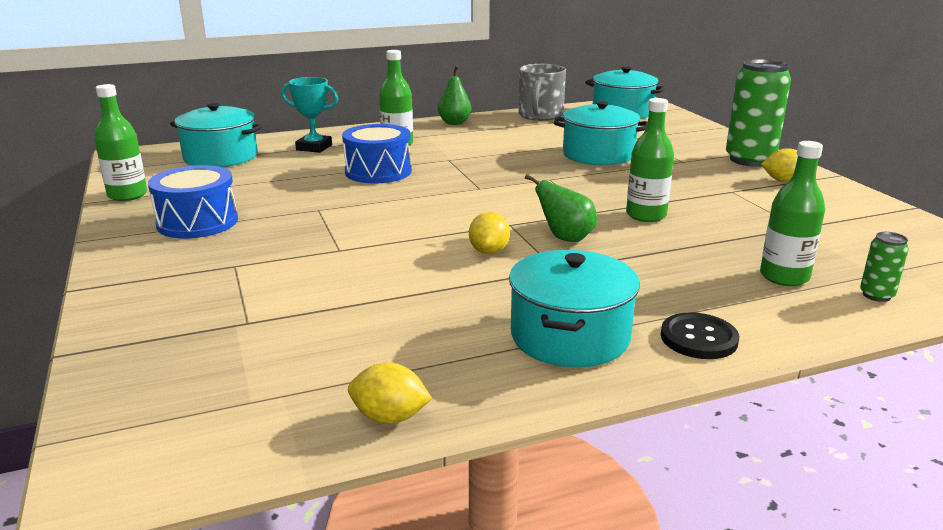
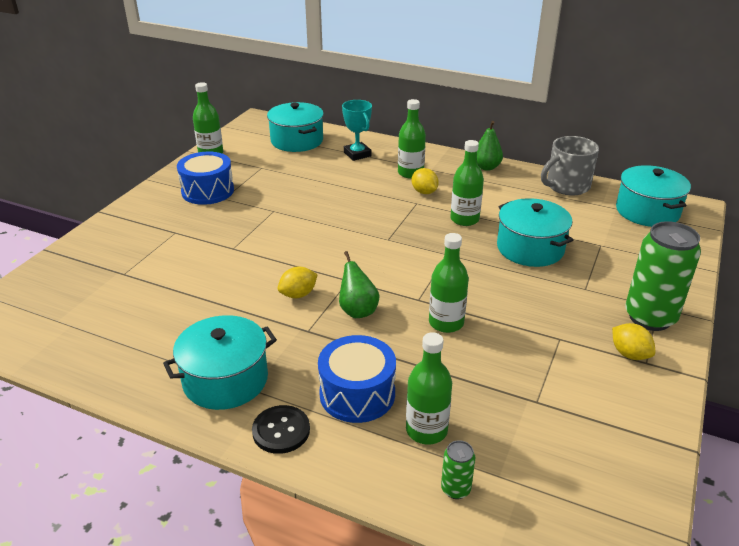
camera: 45 degrees right, 10 degrees up
(378, 171) = (356, 194): blue drum -> blue drum (357, 394)
(389, 417) = (81, 367): yellow lemon -> yellow lemon (424, 192)
(512, 156) = (464, 219): none -> green bottle

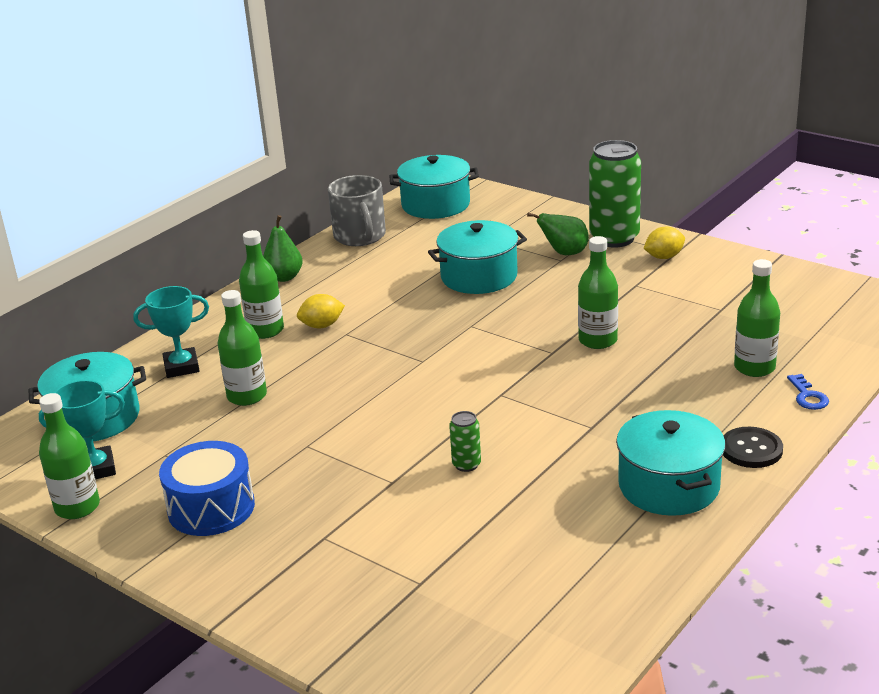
camera: 75 degrees left, 5 degrees down
(246, 151) = (96, 469): none -> turquoise trophy
(298, 294) = (519, 431): yellow lemon -> none
(357, 310) = (562, 392): green pear -> green pear (564, 253)
(357, 394) = (701, 401): blue drum -> none
(380, 473) = (808, 396): none -> blue key
(455, 489) = (825, 361): green can -> green can (466, 464)
(464, 219) = (401, 306): green bottle -> green bottle (247, 396)

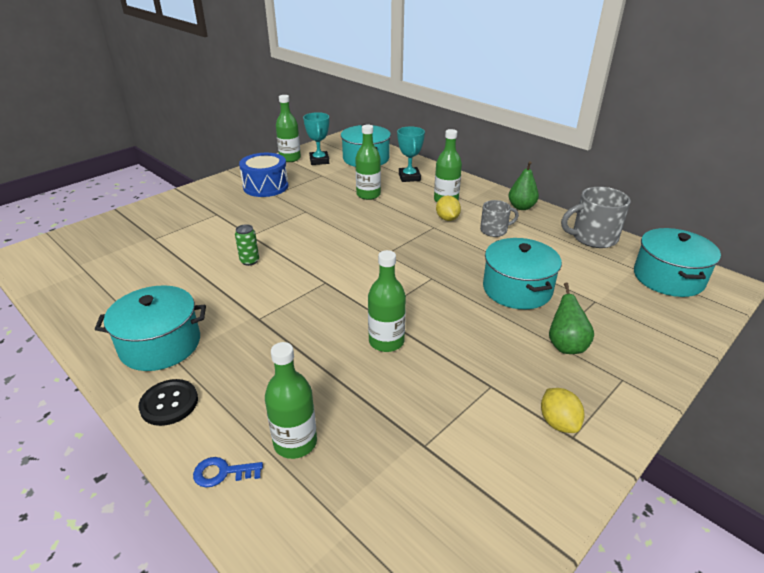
camera: 95 degrees right, 5 degrees up
(350, 293) = (494, 230): none -> grey mug
(614, 238) = (606, 388): green can -> none

